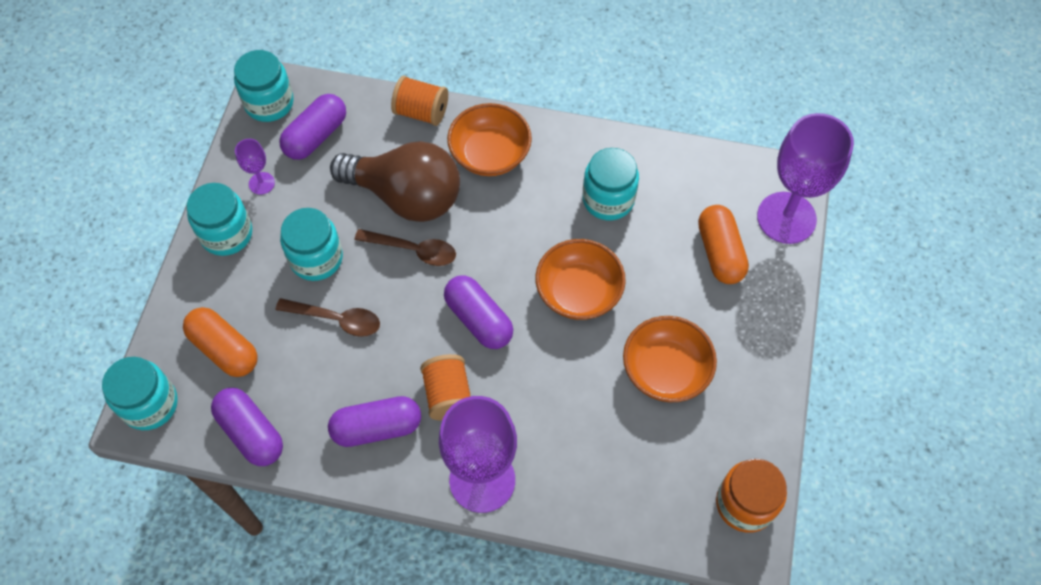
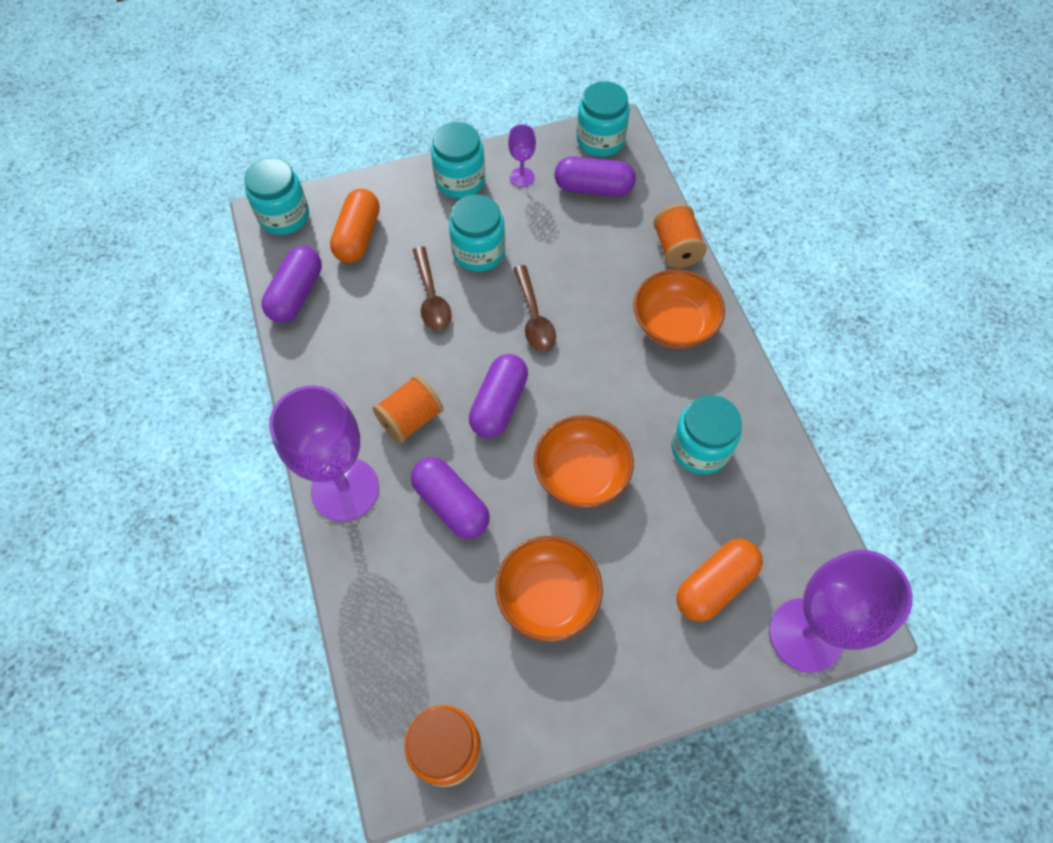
camera: 60 degrees right, 0 degrees up
(377, 428) = (349, 381): purple capsule -> purple capsule (451, 505)
(406, 196) = (583, 283): brown light bulb -> none

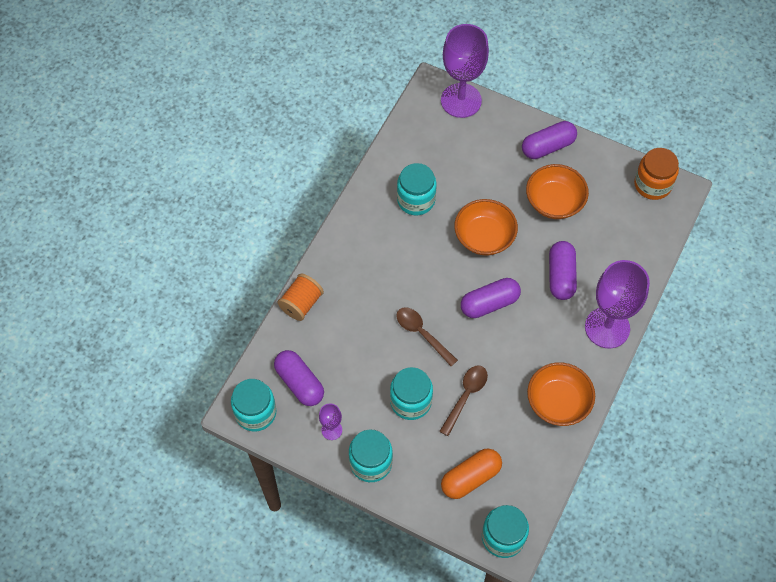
camera: 135 degrees left, 0 degrees up
(296, 294) = (541, 468): purple capsule -> purple capsule (547, 147)
(411, 419) = (542, 335): orange spool -> none
(534, 317) = (422, 334): brown spoon -> brown spoon turned 75 degrees counterclockwise
(674, 324) = (355, 265): orange bowl -> orange bowl (558, 402)
(715, 585) = (476, 146): orange capsule -> none

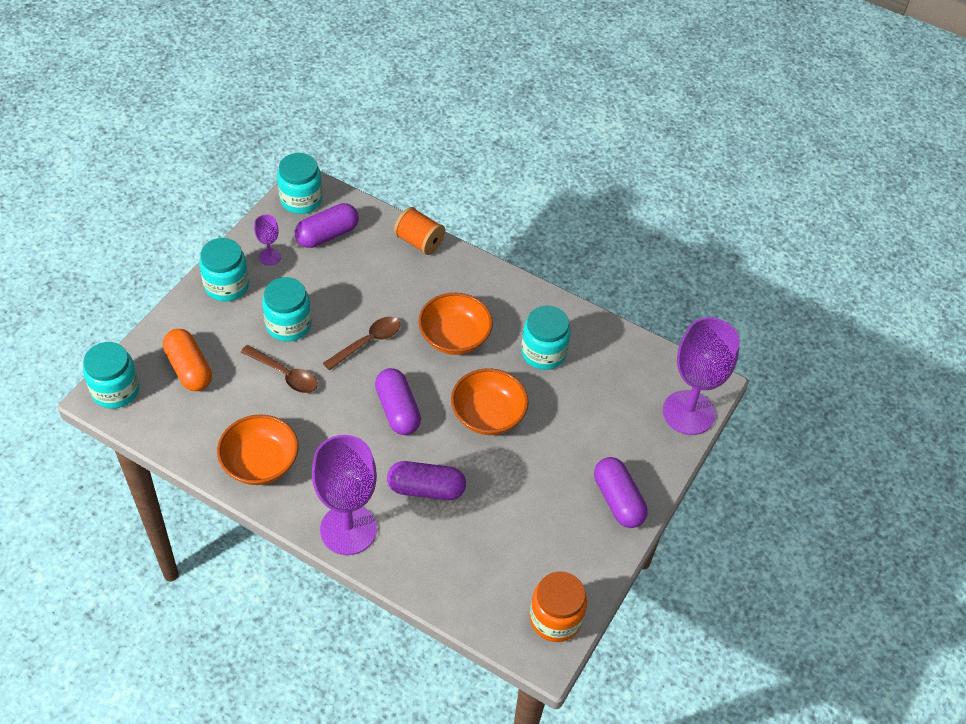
camera: 90 degrees right, 10 degrees down
(554, 201) = (534, 496): orange bowl -> orange bowl (454, 337)

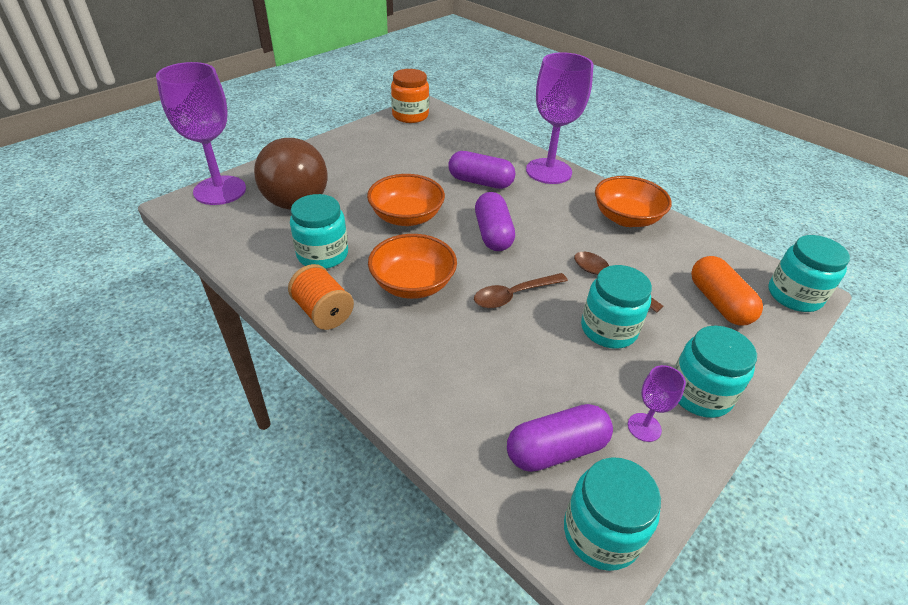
camera: 165 degrees left, 10 degrees down
(419, 242) = (416, 411): orange spool -> orange spool (323, 312)
(612, 423) = (294, 194): none -> brown light bulb
(618, 500) = (327, 154): purple capsule -> none

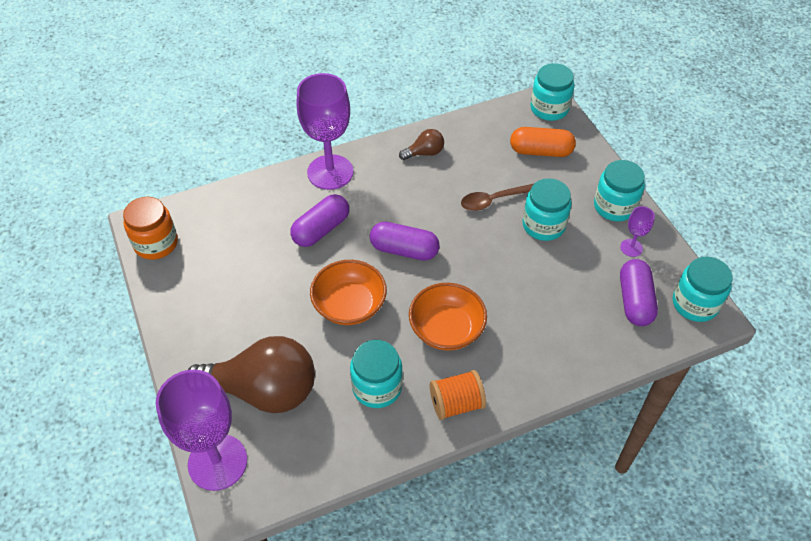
camera: 65 degrees left, 10 degrees up
(514, 295) = (487, 266): brown spoon -> none
(626, 218) = (424, 153): orange bowl -> brown light bulb

